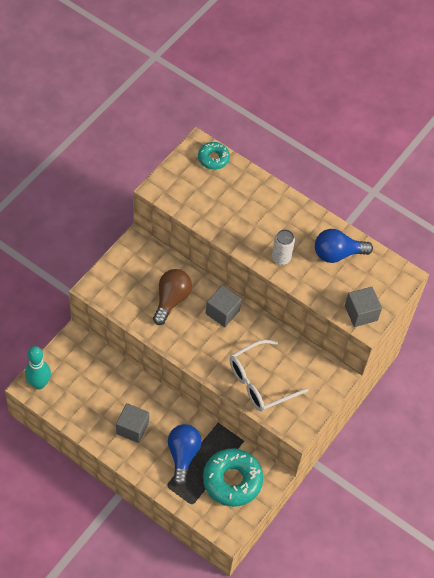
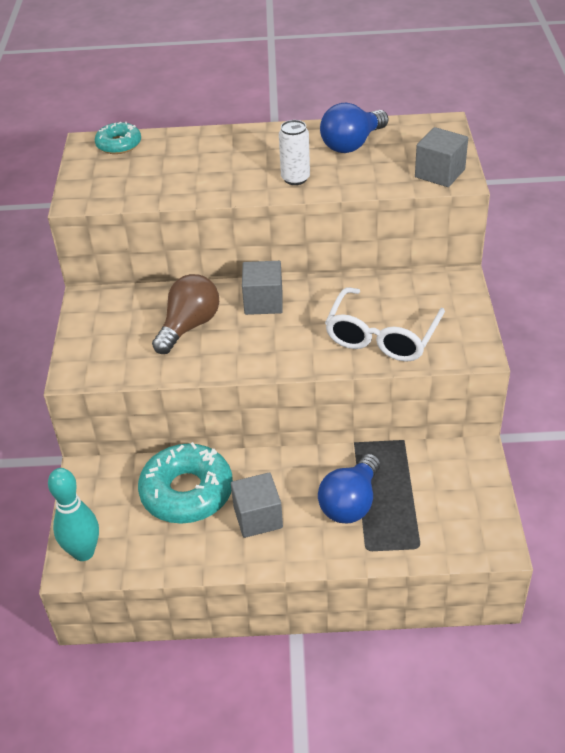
camera: 30 degrees left, 15 degrees down
(171, 300) = (189, 326): brown light bulb -> brown light bulb turned 45 degrees clockwise
(183, 455) = (350, 503): blue light bulb -> blue light bulb turned 120 degrees counterclockwise
(232, 480) = (437, 488): turquoise donut -> turquoise donut (187, 492)

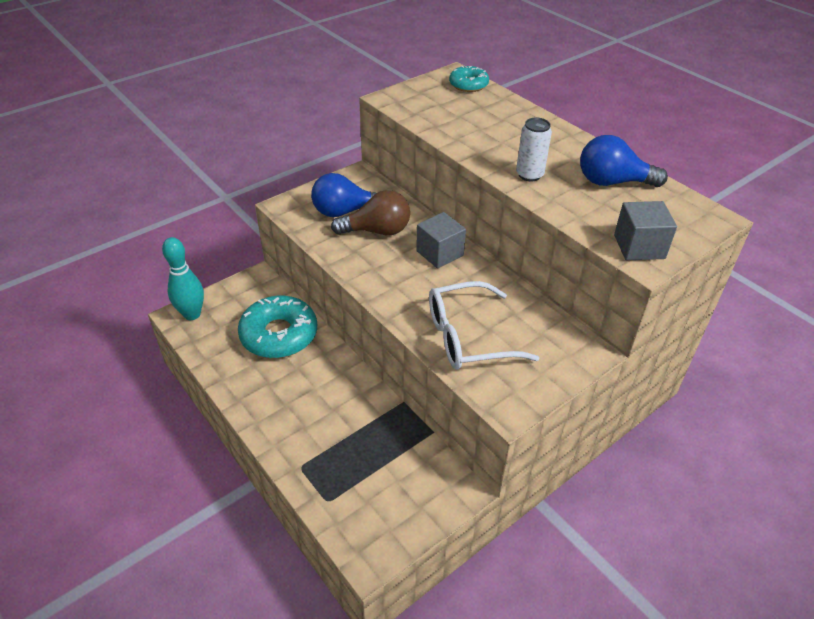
camera: 50 degrees right, 0 degrees up
(258, 517) = (284, 385): grey cube -> none
(350, 503) = (339, 432): blue light bulb -> blue light bulb (345, 211)

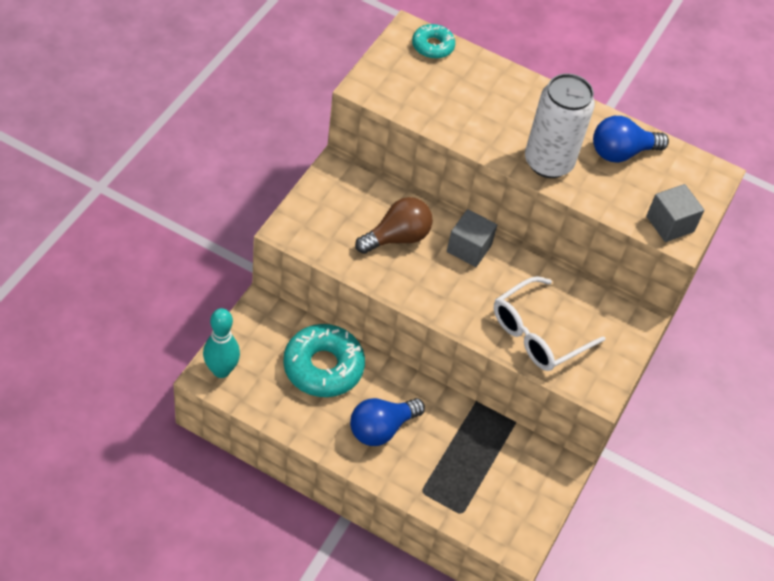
camera: 30 degrees left, 10 degrees up
(345, 211) = (352, 221): blue light bulb -> blue light bulb (381, 428)
(529, 175) = (548, 162): white can -> white can, size x1.89

